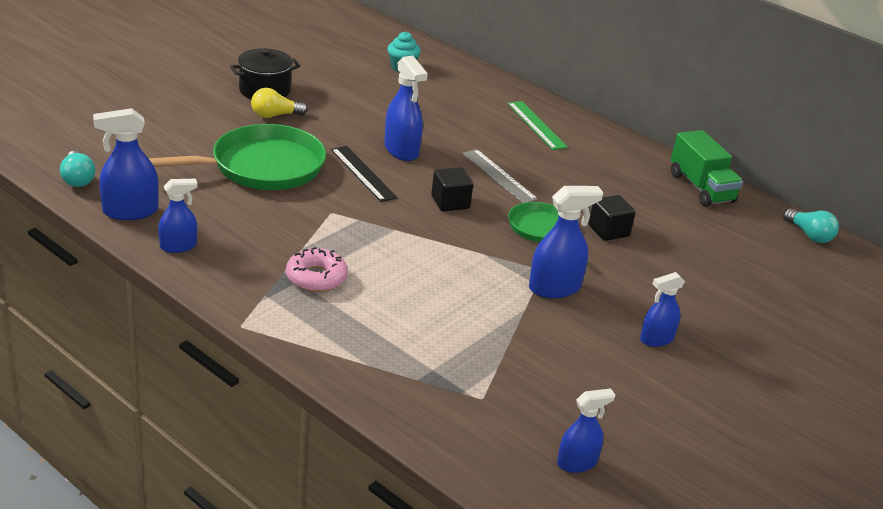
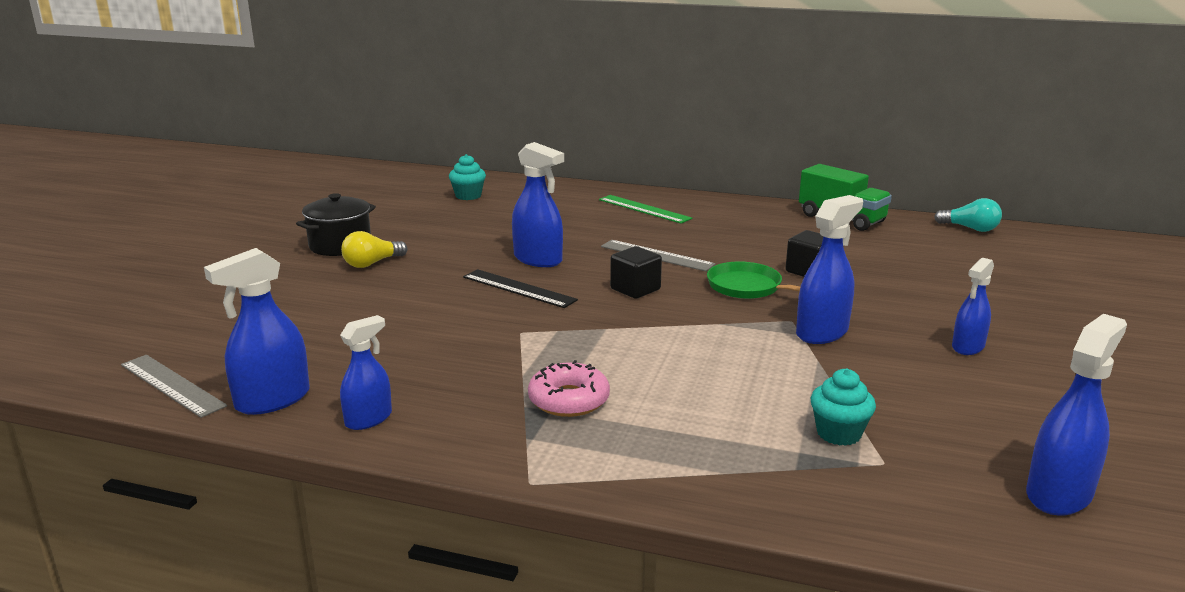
camera: 20 degrees left, 10 degrees down
(77, 179) = (172, 385): turquoise light bulb -> grey ruler
(262, 167) = (400, 311): green pan -> none
(475, 367) = (838, 433): none -> turquoise cupcake
(577, 463) = (1059, 494): blue spray bottle -> blue spray bottle, size x1.53

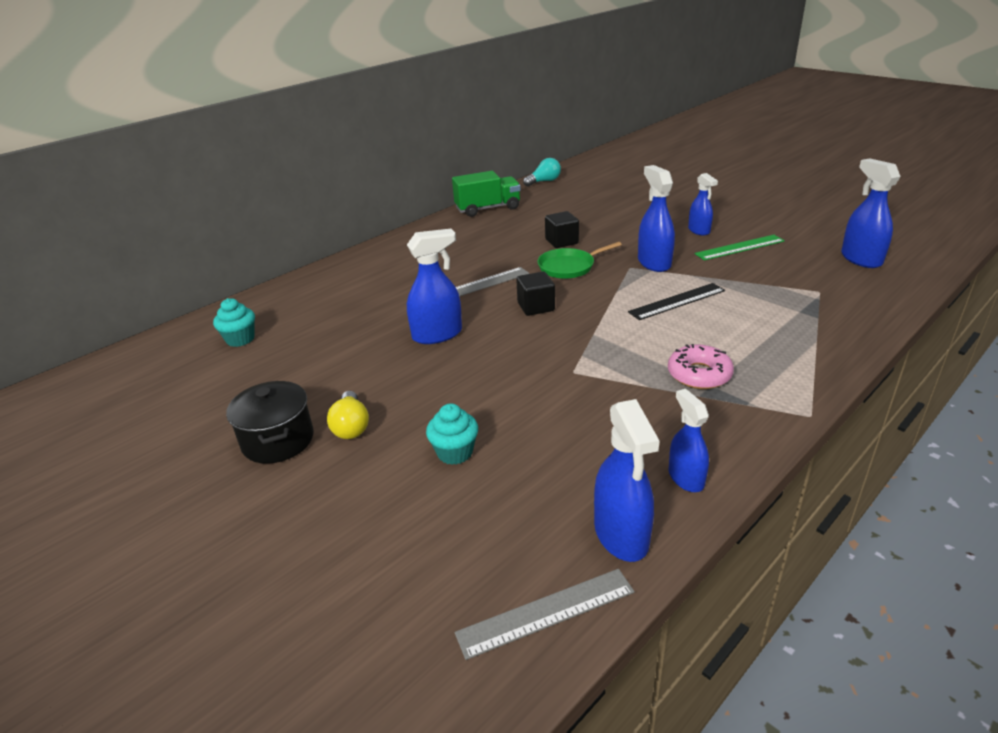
camera: 60 degrees left, 10 degrees up
(518, 288) = (489, 356): black ruler -> black ruler (677, 301)
(644, 209) = (385, 267): green ruler -> green ruler (740, 247)
(838, 433) = (783, 294): turquoise cupcake -> turquoise cupcake (455, 452)

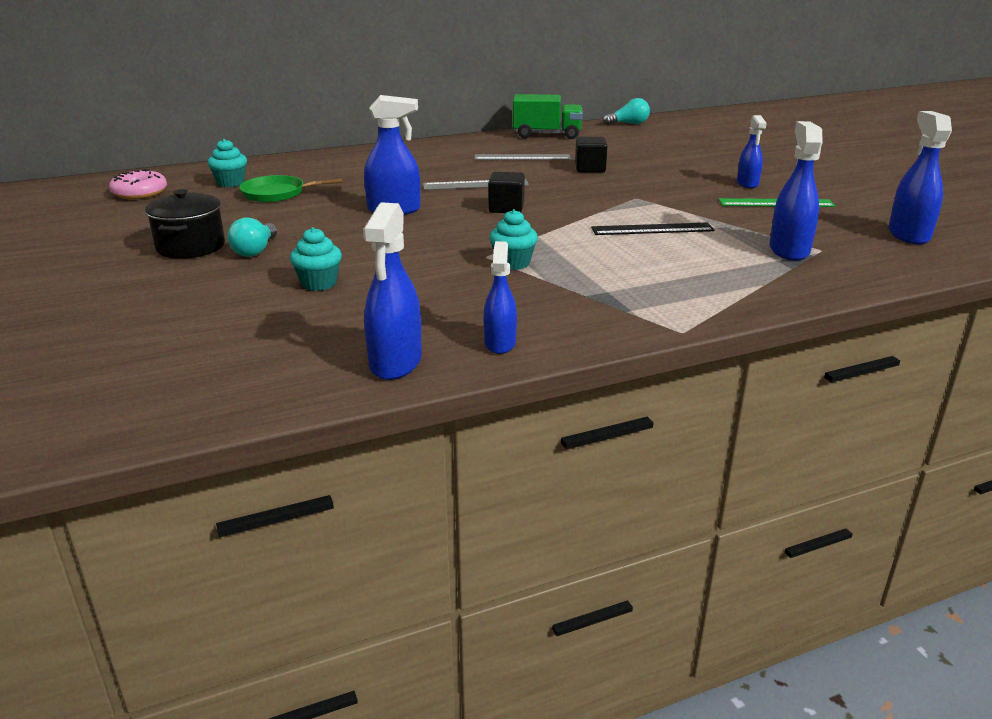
camera: 20 degrees right, 5 degrees down
(351, 426) = (255, 250): yellow light bulb -> turquoise light bulb
(546, 612) = (276, 389): grey ruler -> grey ruler (522, 157)
(569, 267) = (574, 187): green pan -> green pan (277, 194)
(604, 374) = (513, 263): none -> turquoise cupcake
(654, 263) = (665, 199): blue spray bottle -> blue spray bottle (789, 250)
(699, 374) = (605, 282): pink donut -> pink donut (140, 193)

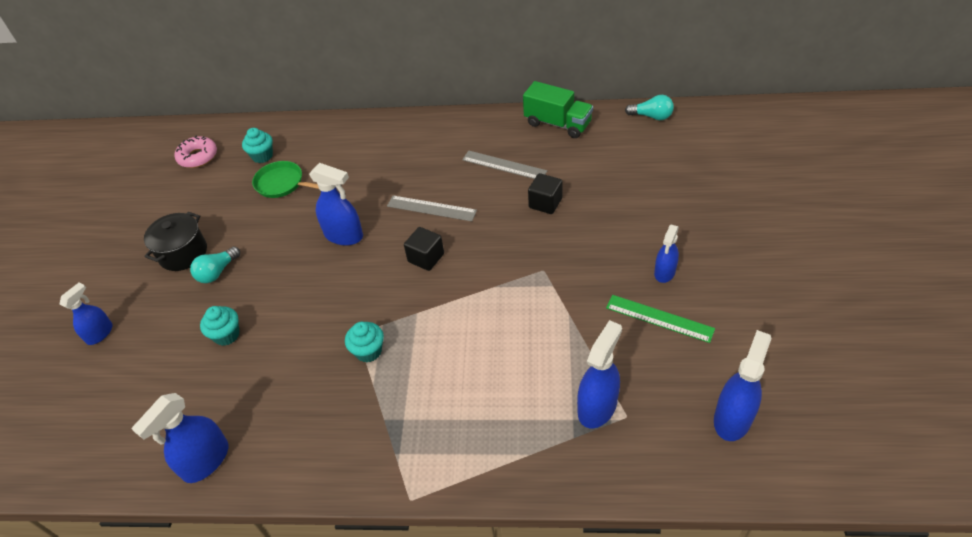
camera: 30 degrees right, 20 degrees up
(500, 343) = (282, 463): blue spray bottle -> blue spray bottle (100, 333)
(652, 229) = (513, 332): black ruler -> none

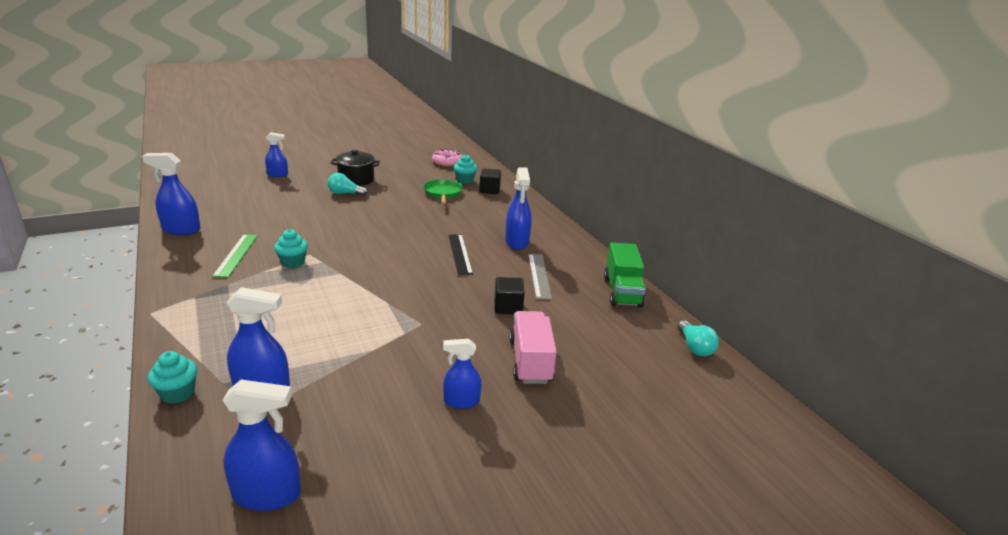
camera: 55 degrees right, 20 degrees down
(226, 335) = (290, 210): turquoise cupcake -> turquoise cupcake (178, 393)
(344, 235) = (406, 226): blue spray bottle -> blue spray bottle (517, 242)
(426, 258) = (402, 264): black cube -> black cube (489, 190)
(431, 208) = (460, 254): grey ruler -> black ruler
(630, 214) = (530, 361): none -> pink truck
(659, 318) = (393, 410): green ruler -> green ruler (236, 255)

